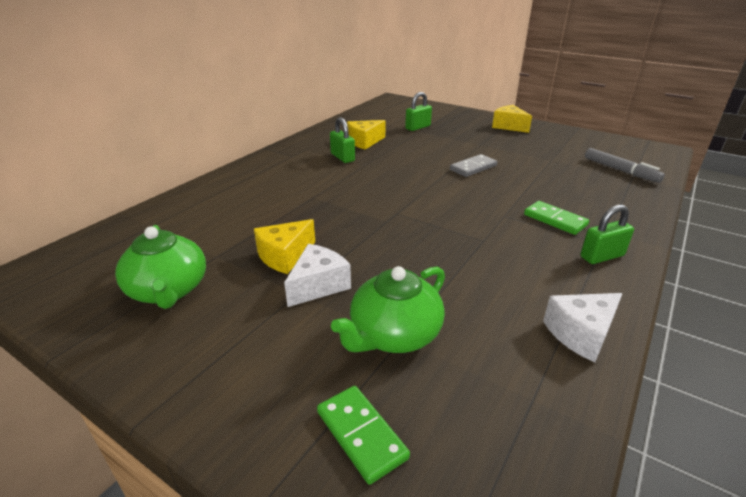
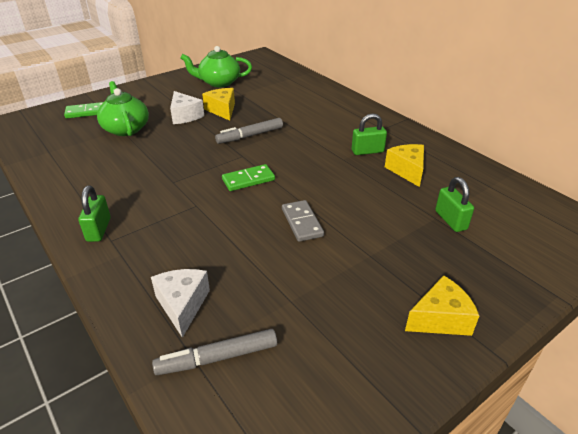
camera: 110 degrees right, 5 degrees up
(349, 218) = (250, 136): none -> grey marker
(555, 220) = (165, 231): green domino -> green domino (248, 180)
(581, 334) = (57, 182): white cheese -> white cheese (182, 305)

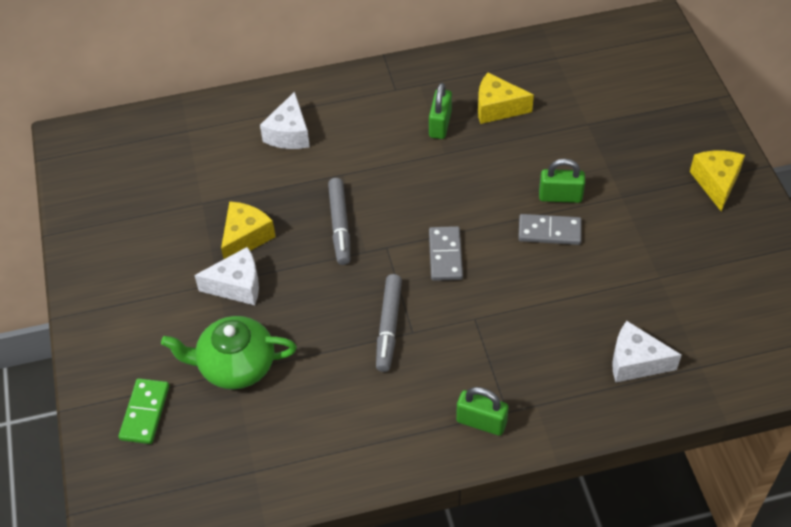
camera: 65 degrees left, 15 degrees up
(217, 358) = (708, 348): grey marker -> grey marker (388, 327)
(219, 82) = (144, 219): green teapot -> none
(222, 110) = (245, 237): yellow cheese -> yellow cheese turned 120 degrees clockwise
(248, 180) = (445, 255): green domino -> grey domino
(311, 104) = (289, 134): none -> white cheese
(450, 220) = (596, 114): green padlock -> green padlock (560, 196)

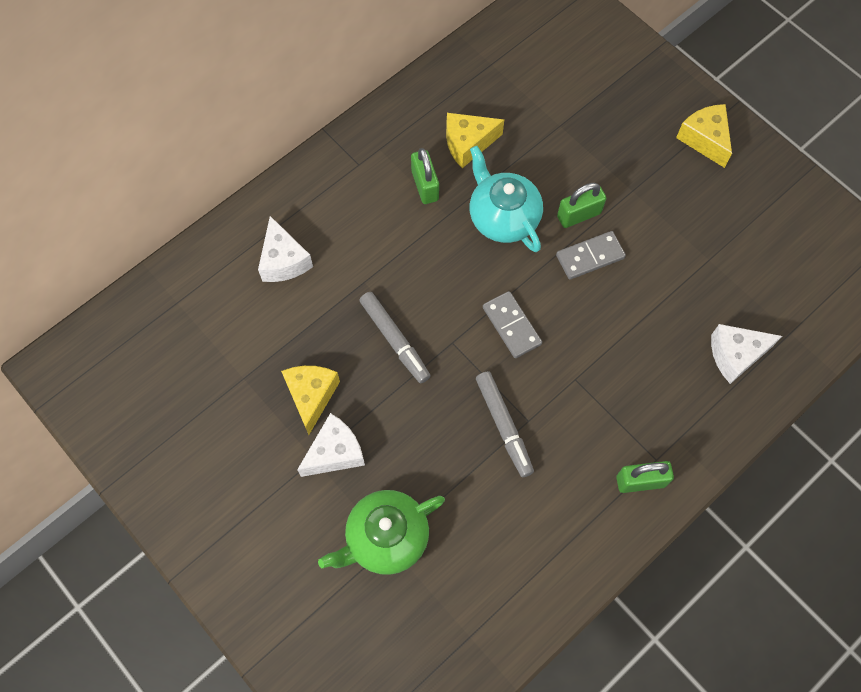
camera: 30 degrees left, 15 degrees up
(145, 412) = (329, 632): green domino -> none
(492, 172) = (503, 217): none -> turquoise teapot

